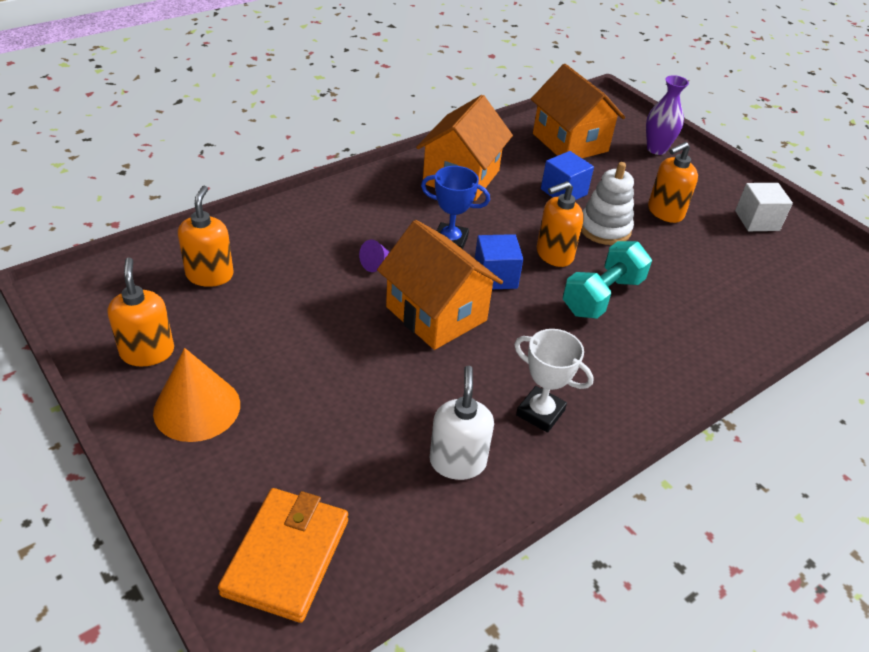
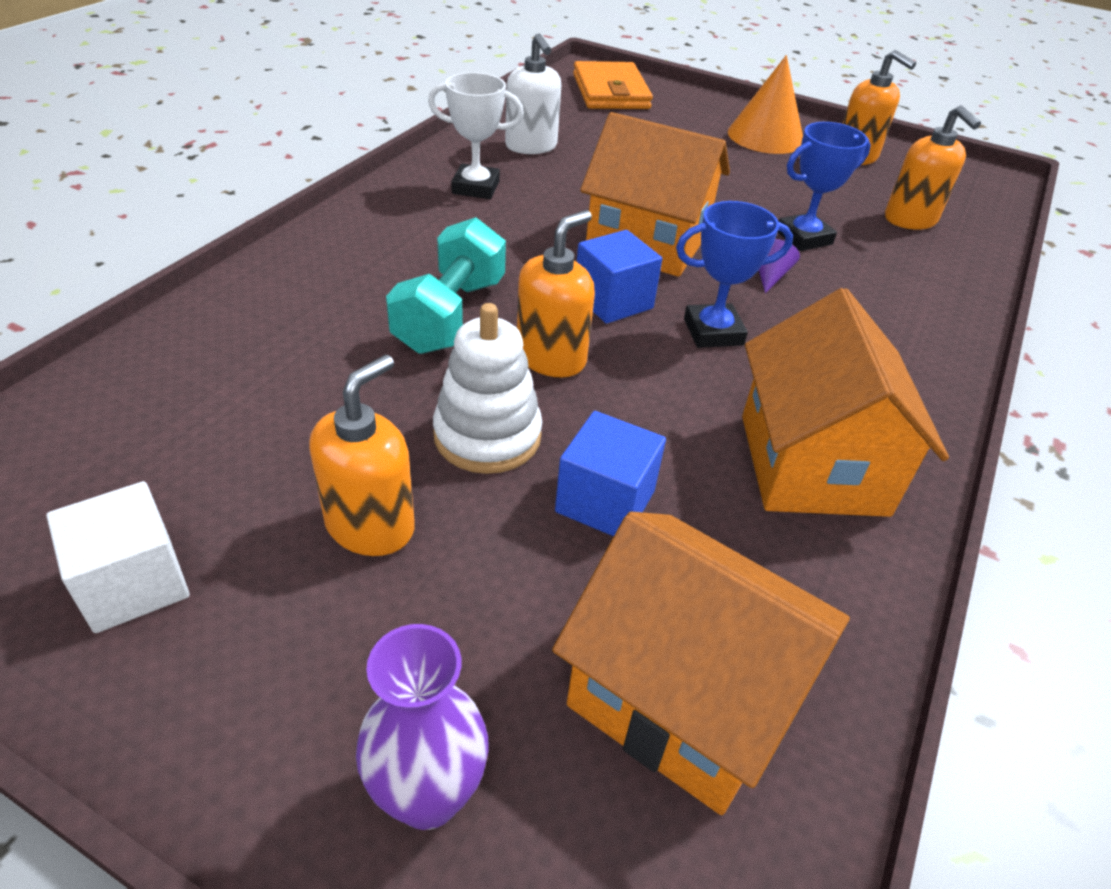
camera: 155 degrees right, 0 degrees up
(315, 284) = (803, 238): none -> blue trophy

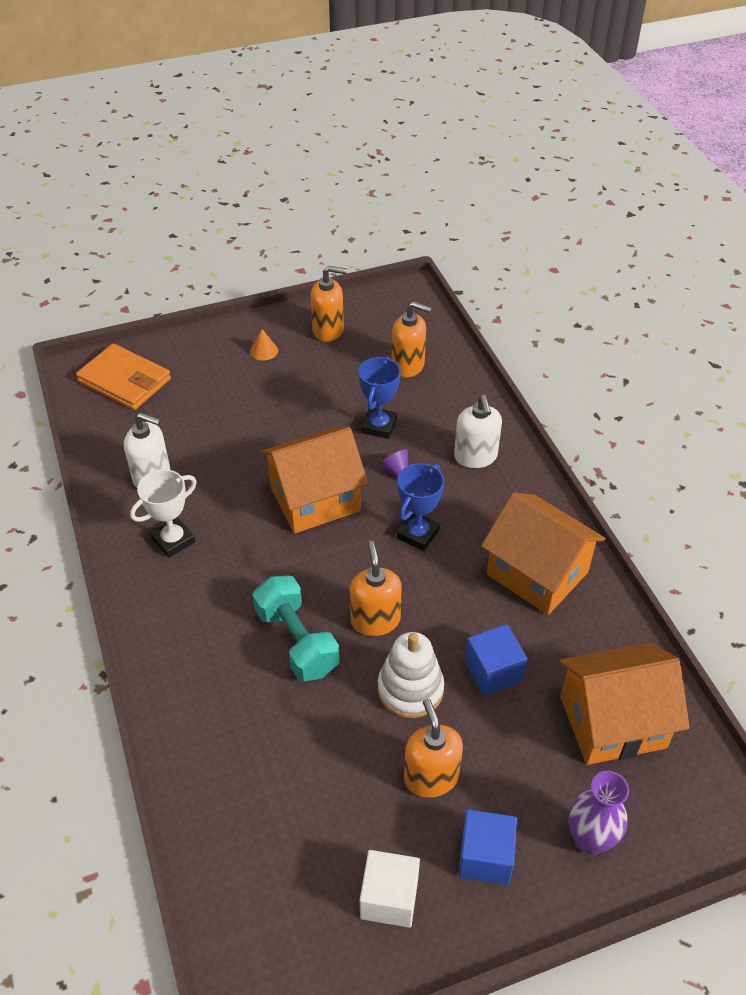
camera: 45 degrees left, 5 degrees up
(613, 301) = (353, 557): blue cube -> blue cube (485, 857)
(765, 136) = (264, 351): orange cone -> orange cone, size x0.46
(887, 323) = (475, 457): none -> white soap dispenser

